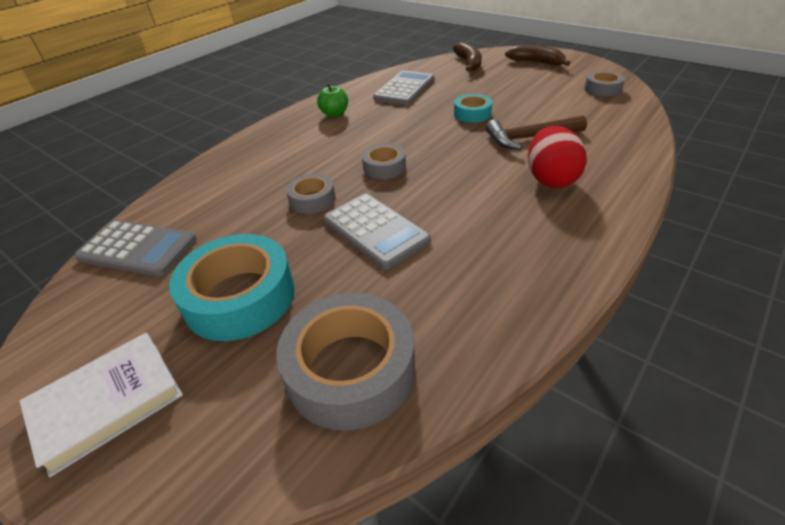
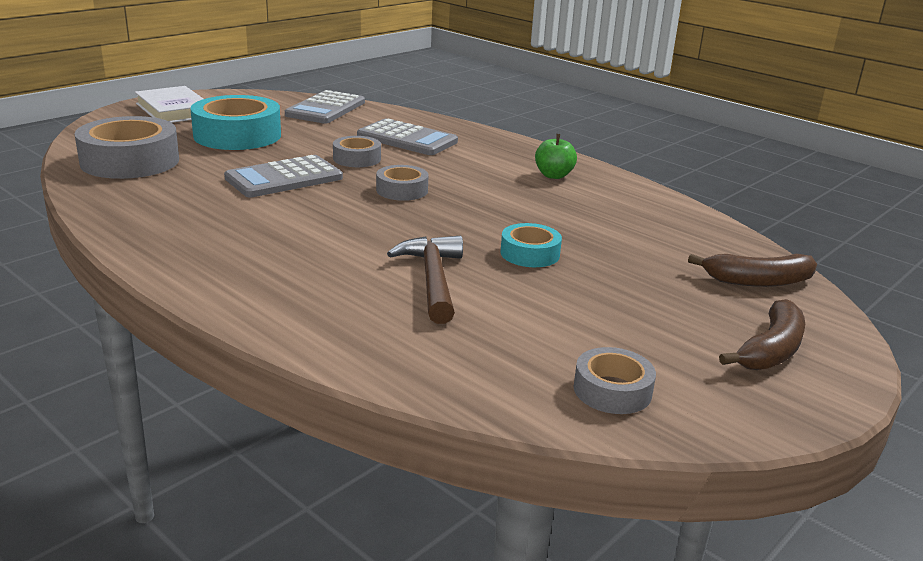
camera: 90 degrees right, 15 degrees down
(404, 89) = (634, 220): grey calculator -> grey calculator (407, 139)
(551, 179) = (314, 271): red egg -> none

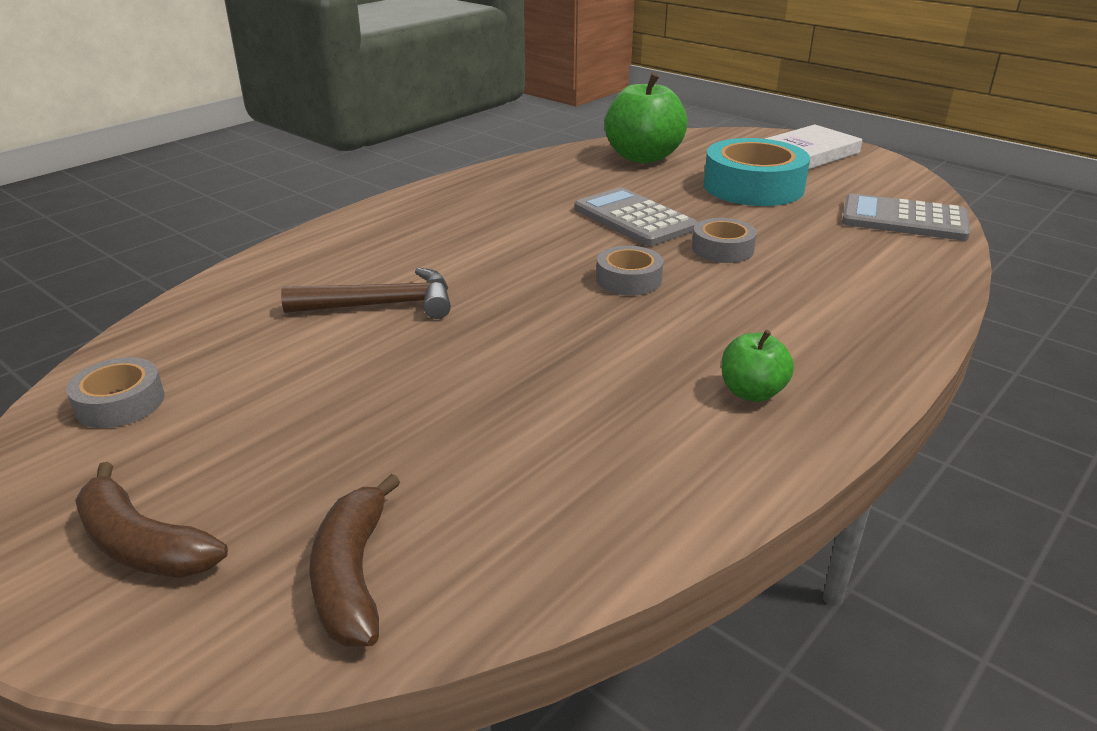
camera: 90 degrees right, 5 degrees up
(130, 161) = (643, 157): grey tape -> green apple
(407, 139) = (827, 275): grey calculator -> none
(530, 253) = (450, 363): turquoise tape -> none

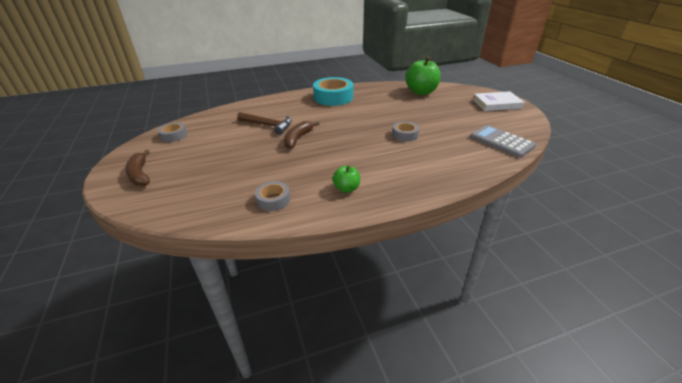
camera: 30 degrees right, 5 degrees up
(353, 576) = (173, 200): brown banana -> brown banana (298, 138)
(629, 280) = (355, 137): grey tape -> grey tape (273, 200)
(634, 218) = (386, 115): grey calculator -> none
(753, 187) = (451, 113): turquoise tape -> turquoise tape (333, 97)

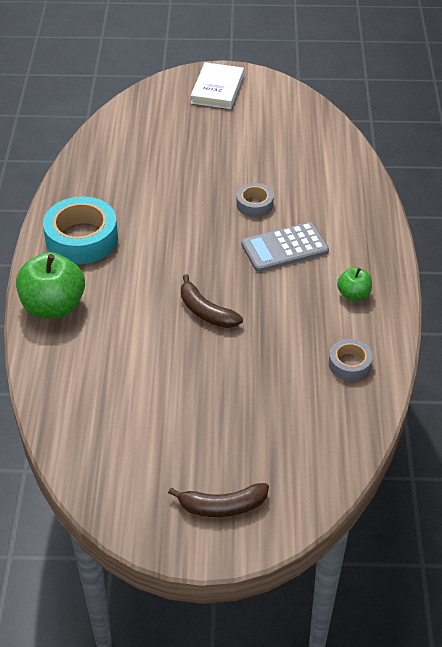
camera: 70 degrees left, 10 degrees up
(174, 135) = (108, 465): grey tape -> none
(268, 125) = (141, 338): brown hammer -> none
(421, 92) = (130, 139): green apple -> green apple (53, 306)
(501, 141) = (315, 133): grey calculator -> grey calculator (284, 248)

